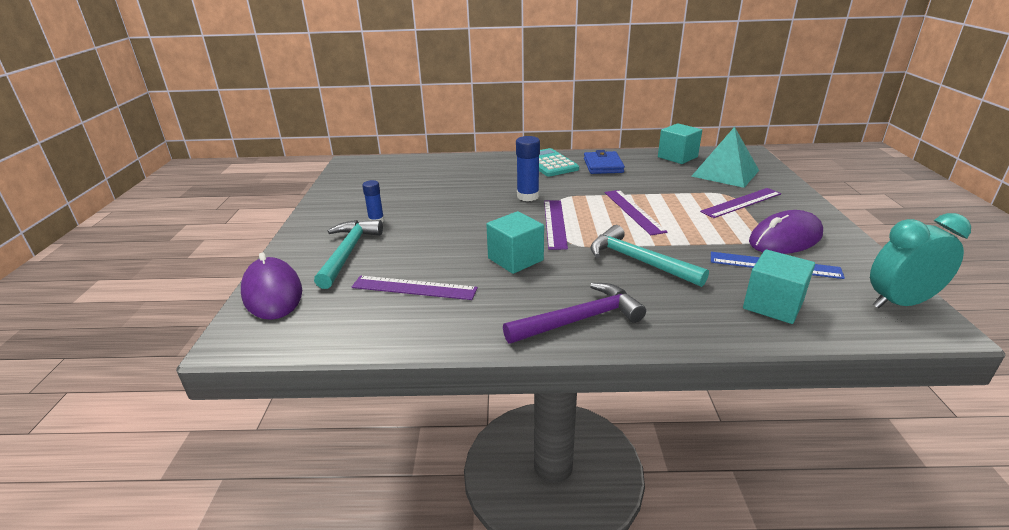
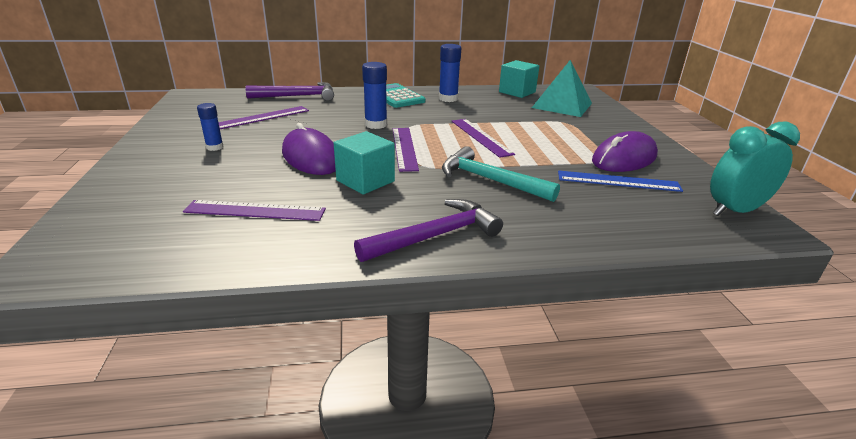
camera: 10 degrees left, 0 degrees up
(272, 293) = (87, 220): purple mouse -> purple mouse (311, 158)
(348, 253) = (181, 178): turquoise hammer -> none
(452, 164) = (298, 96): none -> purple hammer
(603, 165) = (448, 99): blue wallet -> blue glue stick
(741, 202) = (580, 129): purple ruler -> purple ruler (262, 117)
(773, 305) = (622, 216): turquoise cube -> none

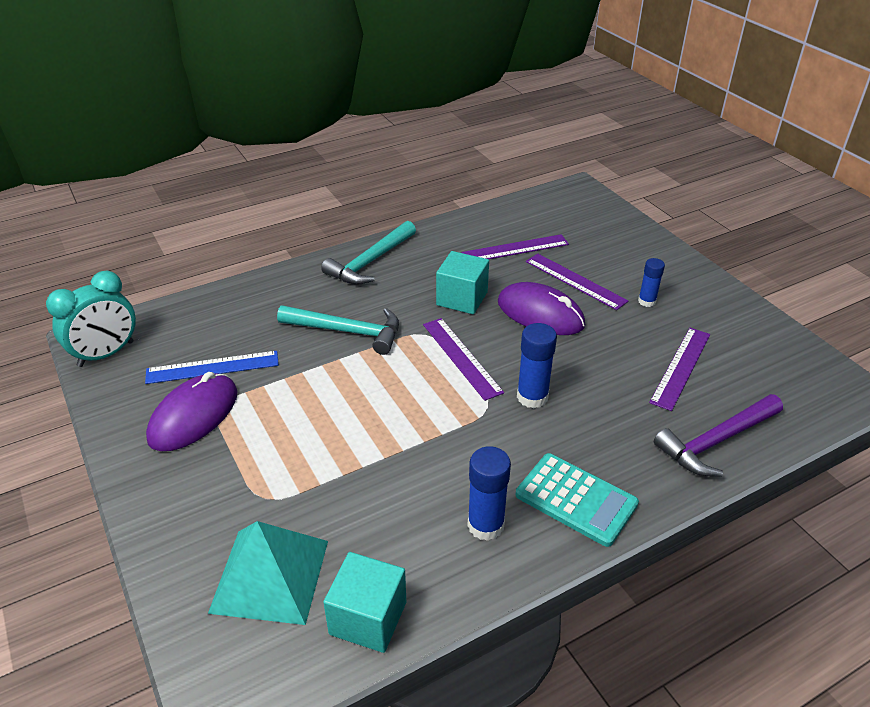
camera: 160 degrees right, 10 degrees up
(435, 236) = (370, 262): purple hammer -> turquoise hammer
(480, 137) = (383, 410): purple ruler -> purple ruler (575, 281)

